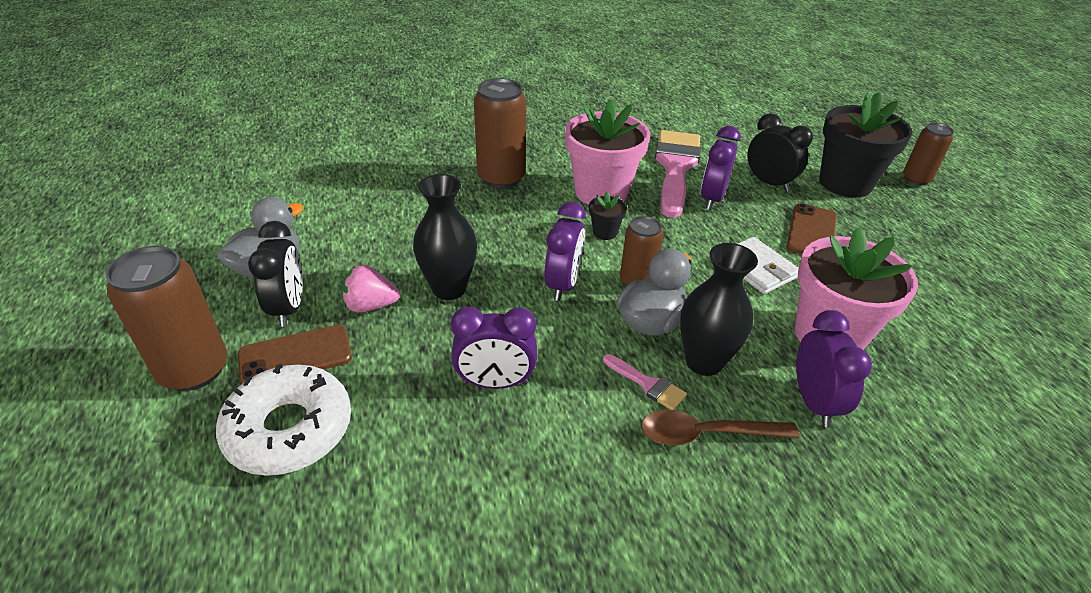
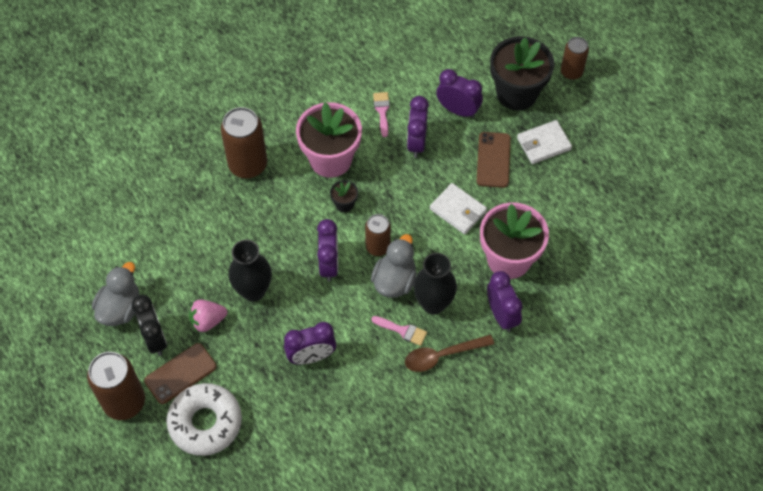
camera: 15 degrees left, 20 degrees up
(675, 167) = (382, 111): pink brush -> pink brush, size x0.42
(769, 183) = (458, 110): black clock -> purple clock
(881, 230) = (543, 144): none -> white wallet

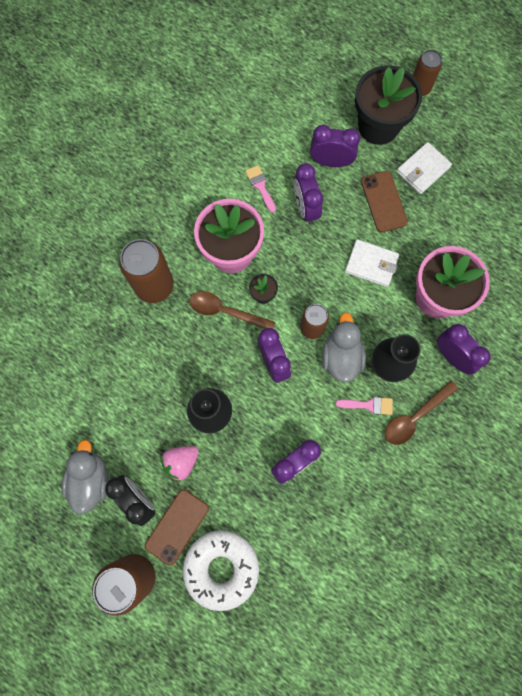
camera: 20 degrees left, 15 degrees up
(303, 207) = (225, 311): none -> brown spoon

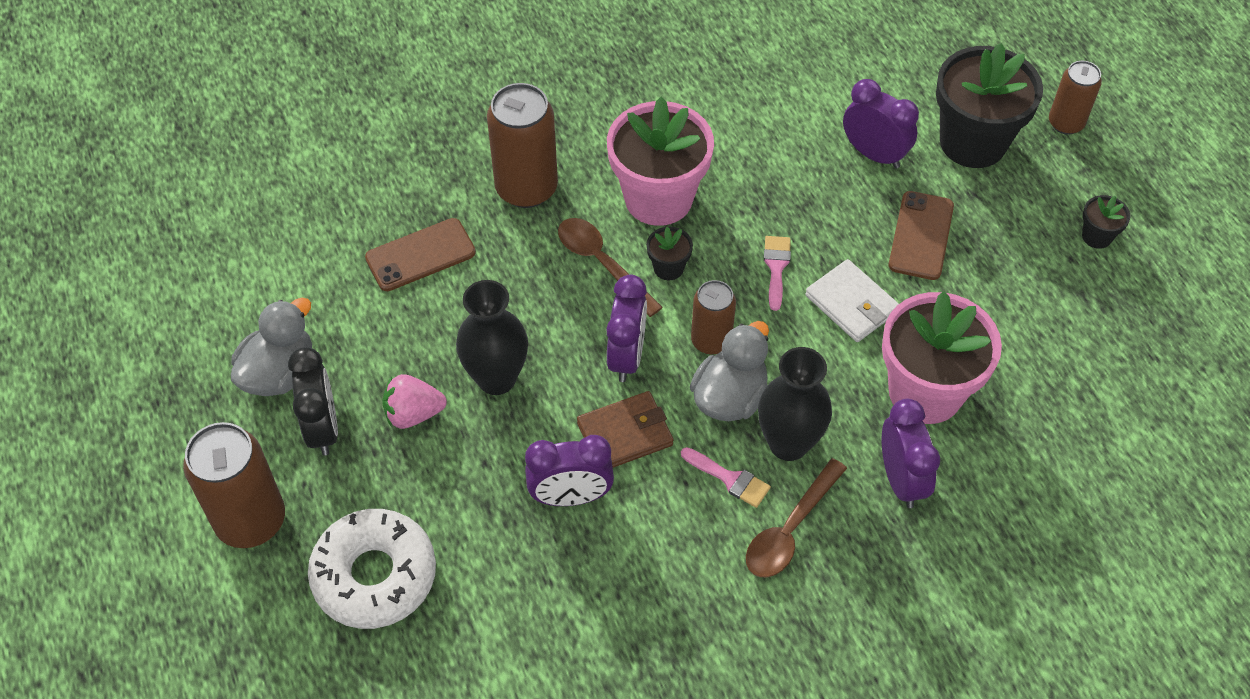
camera: 30 degrees right, 20 degrees down
(177, 526) = (351, 490): brown phone -> brown phone (420, 255)
(260, 186) = (752, 139): pink brush -> pink brush (776, 267)
(300, 410) = (625, 434): none -> brown wallet
(305, 208) = (800, 193): purple clock -> none
(414, 417) = (790, 530): brown spoon -> brown spoon turned 45 degrees counterclockwise
(423, 169) = (1007, 223): white wallet -> none
(472, 154) = (1096, 236): none -> black flower pot

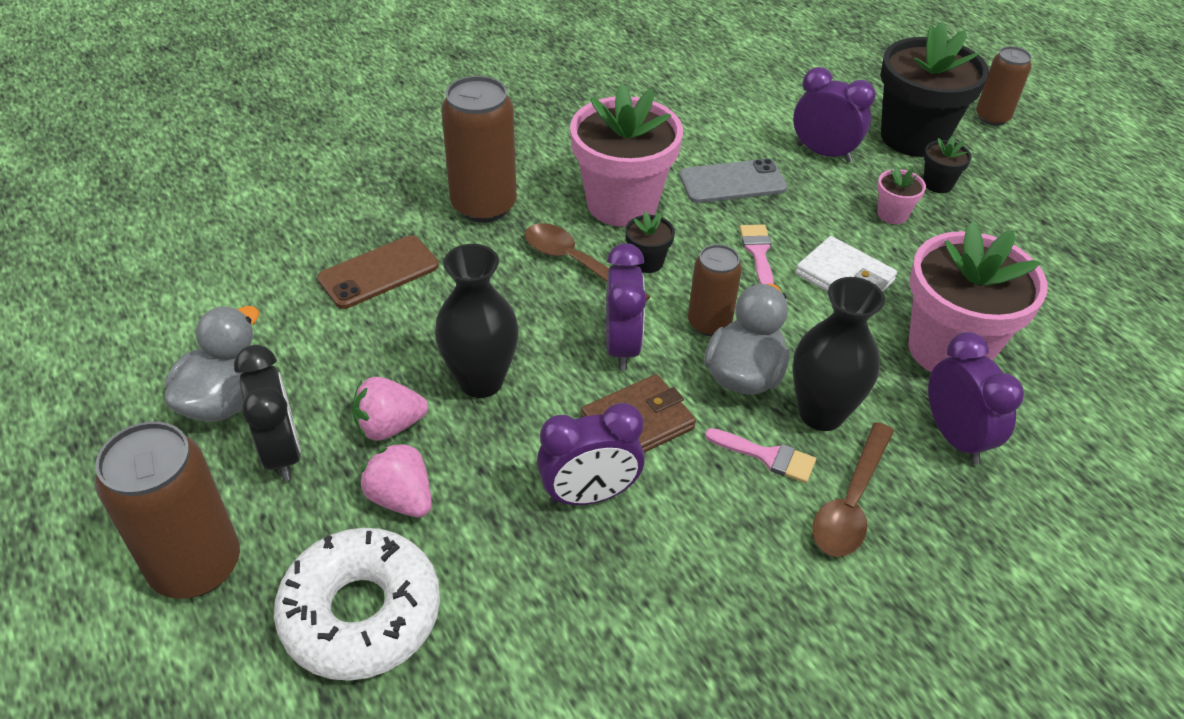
camera: 10 degrees left, 10 degrees down
(416, 481) = (401, 498): none -> pink strawberry
(772, 182) = (732, 182): none -> grey phone
(920, 236) = (892, 214): brown phone -> pink flower pot
(1096, 236) = (1060, 201): black flower pot -> black flower pot (937, 184)

